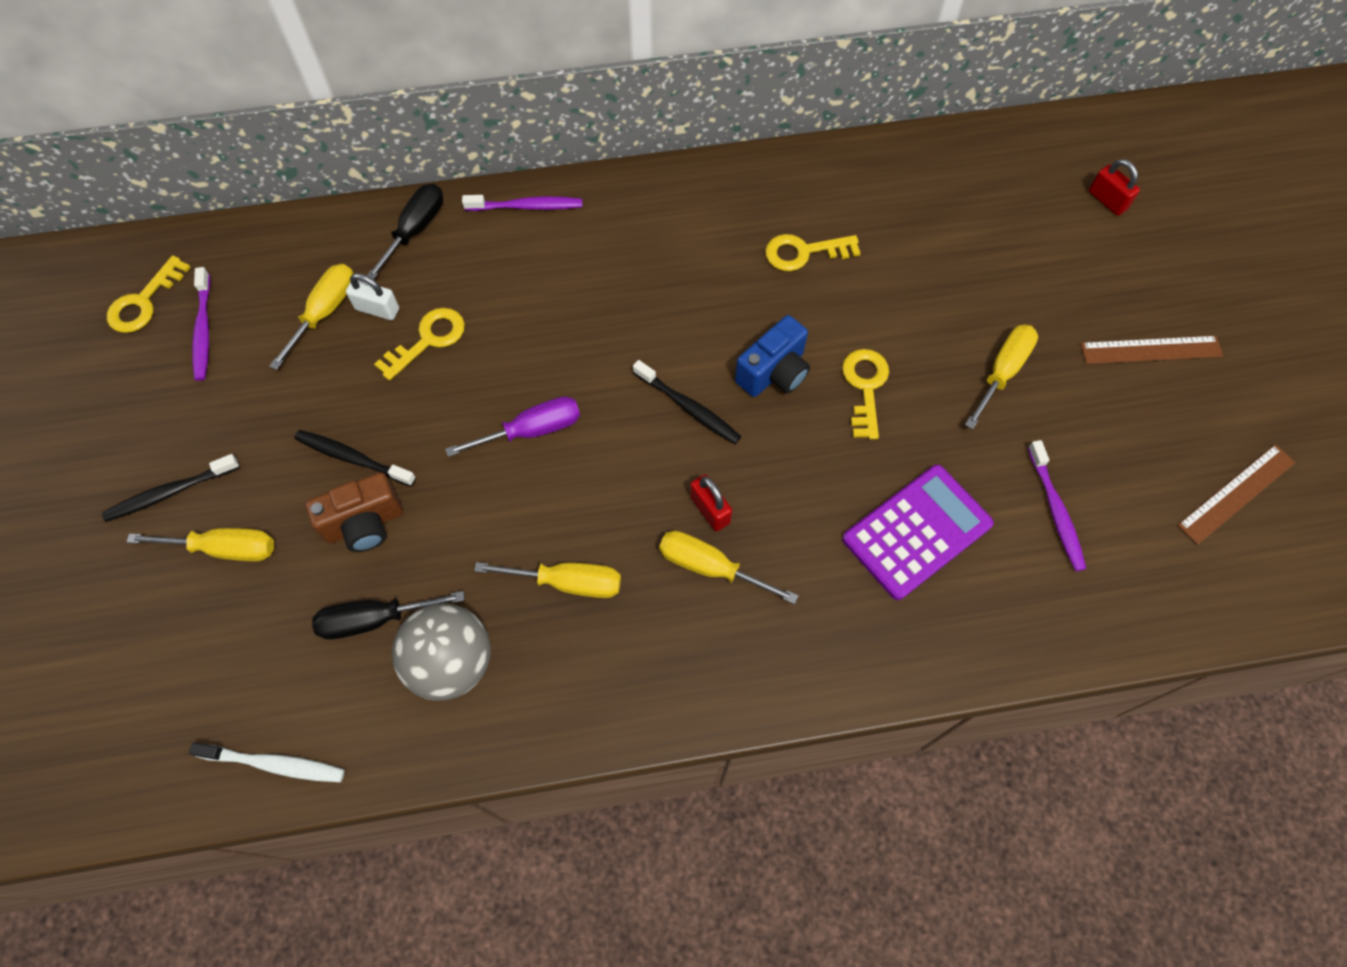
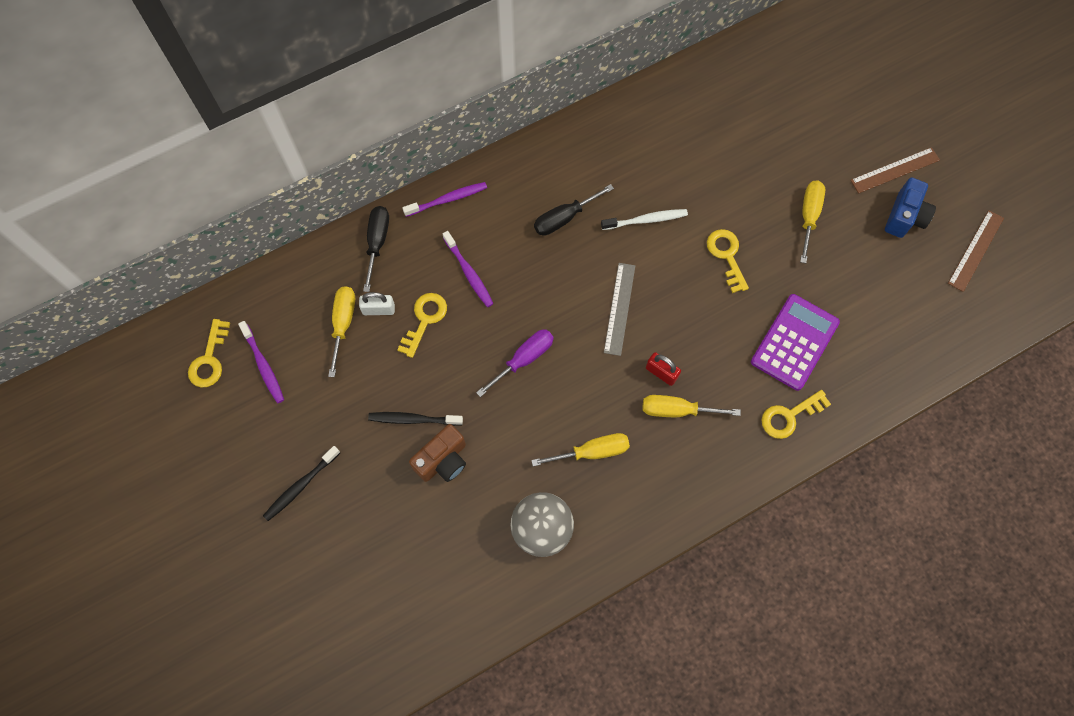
camera: 20 degrees left, 5 degrees up
(225, 549) = (358, 510): yellow screwdriver -> none
(274, 764) = (460, 632): white toothbrush -> white toothbrush (646, 220)
(374, 619) = (479, 520): black screwdriver -> black screwdriver (564, 218)
(688, 407) = (619, 308): black toothbrush -> grey ruler
(774, 372) = (664, 265): blue camera -> blue camera (904, 217)
(804, 252) = (650, 172): yellow key -> yellow key (789, 416)
(1055, 511) = (873, 299): purple toothbrush -> purple toothbrush (469, 273)
(1107, 200) = (833, 71): red padlock -> none

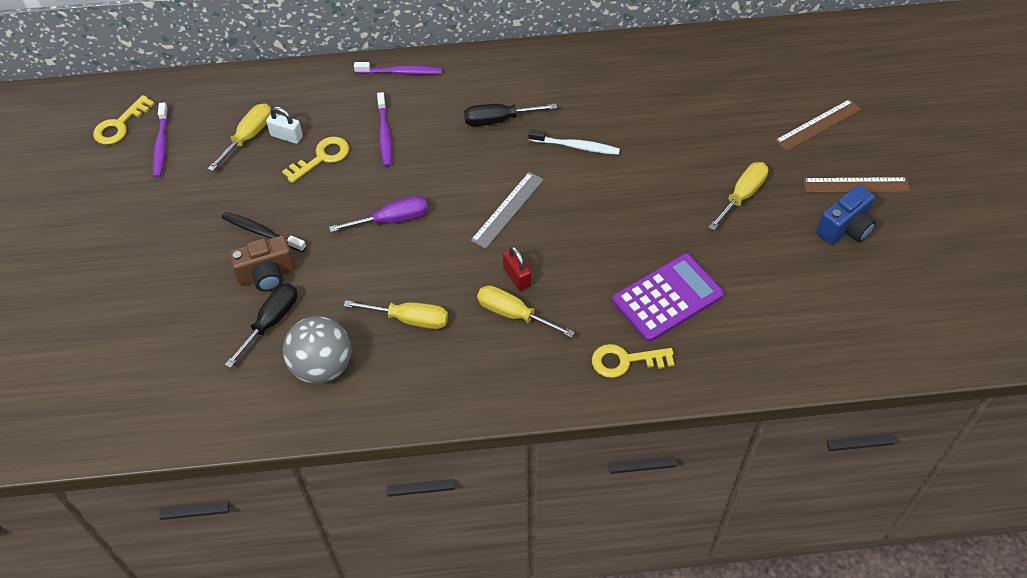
camera: 25 degrees right, 15 degrees down
(301, 486) = (131, 249): black toothbrush -> none
(377, 242) = (318, 85): black screwdriver -> black screwdriver (271, 322)
(727, 256) = (639, 201): yellow key -> none
(975, 250) = (909, 283): brown ruler -> brown ruler (818, 125)

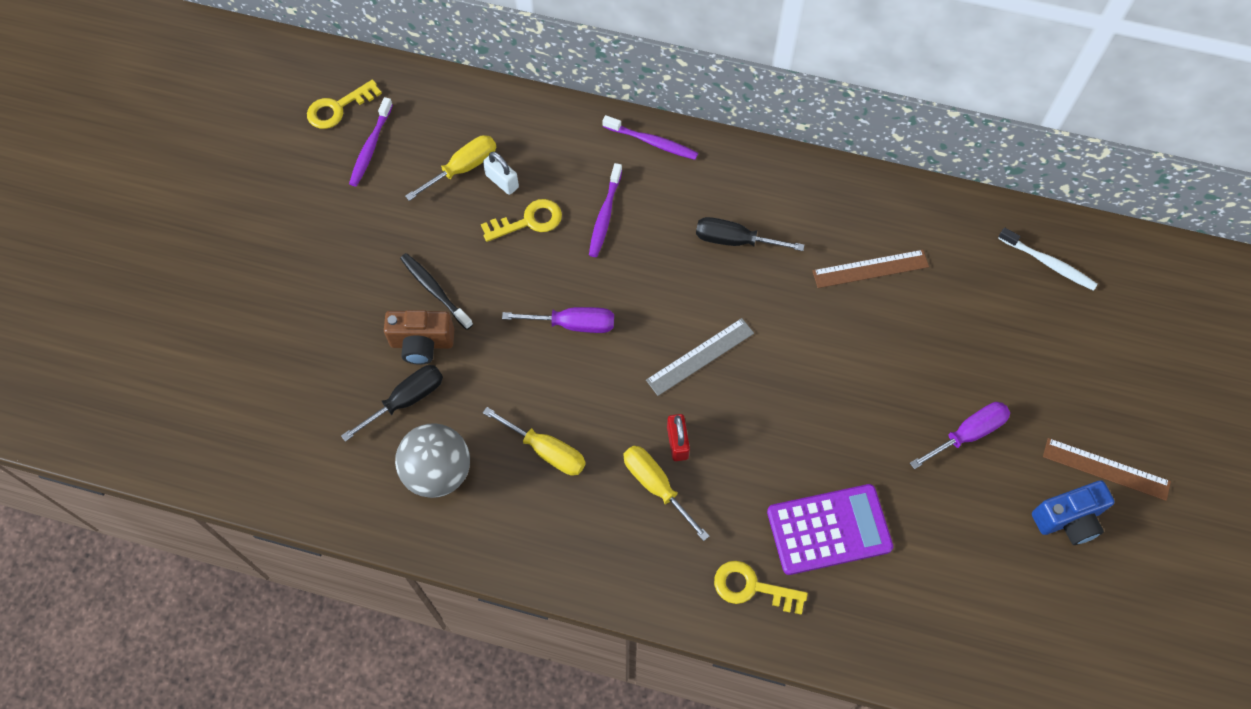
camera: 20 degrees right, 10 degrees up
(576, 146) = (806, 304): white toothbrush -> white toothbrush (1048, 263)
(742, 195) = (968, 434): yellow screwdriver -> purple screwdriver
(818, 125) = (1096, 375): brown ruler -> brown ruler (870, 269)

